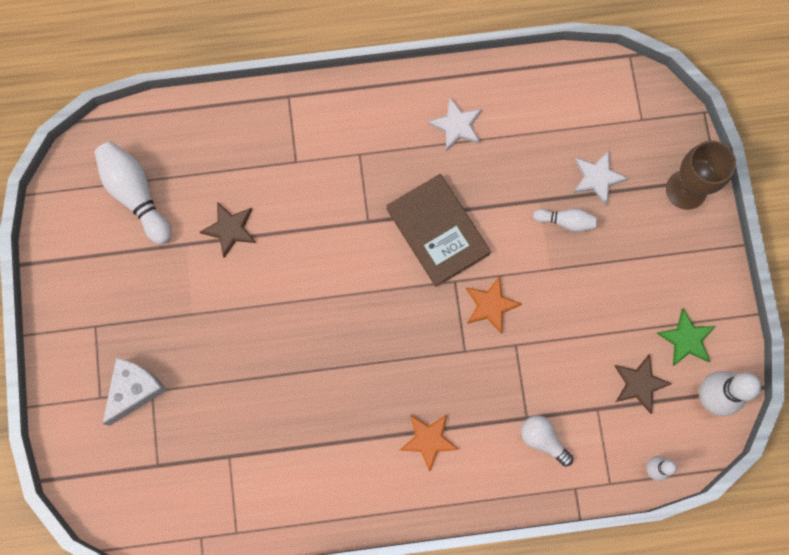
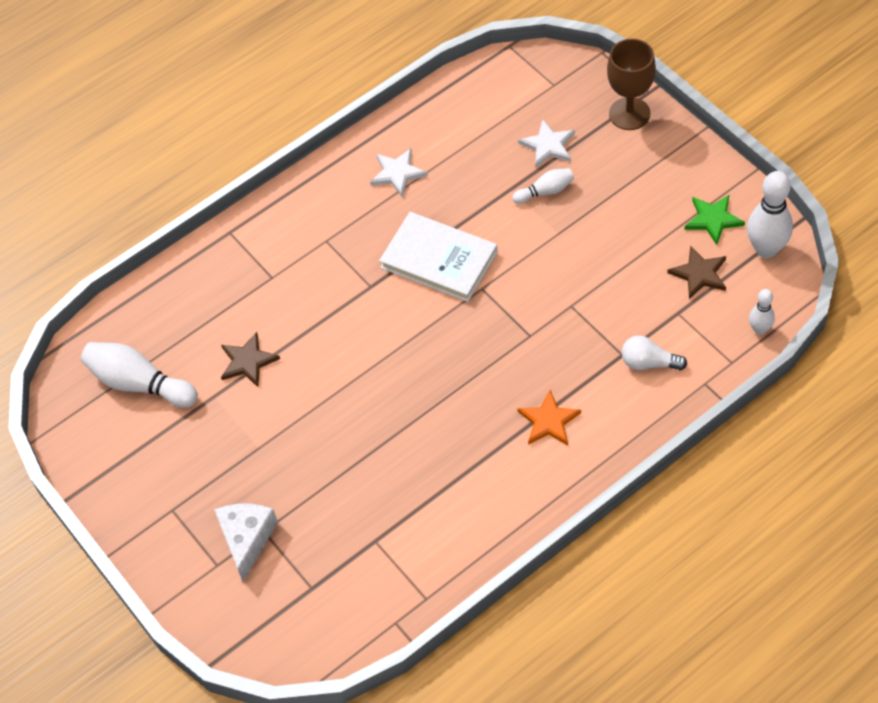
camera: 25 degrees left, 20 degrees down
(437, 231) = (439, 260): brown book -> white book
(491, 305) = (527, 288): orange star -> none

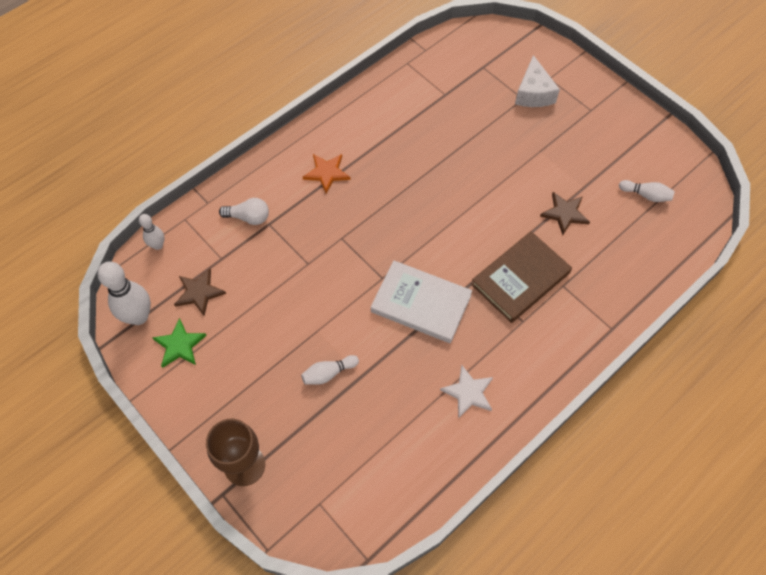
camera: 170 degrees right, 5 degrees up
(139, 383) = (646, 195): white bowling pin -> white bowling pin, size x0.55
(319, 285) = (520, 278): none -> brown book
(548, 145) = (325, 425): white star -> none

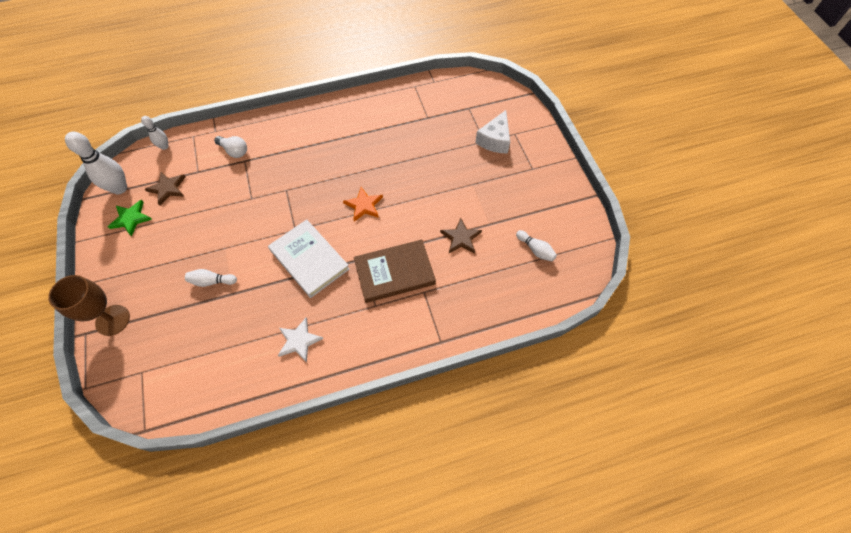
camera: 25 degrees right, 0 degrees up
(327, 173) = (307, 141): orange star -> orange star (364, 205)

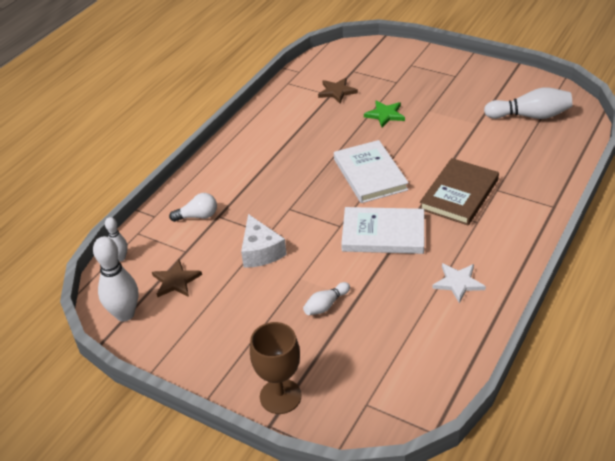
camera: 40 degrees left, 20 degrees down
(131, 218) = (175, 324): green star -> green star (385, 115)
(364, 205) = (370, 174): orange star -> white book
(461, 238) = (471, 144): brown star -> brown star (337, 92)
(495, 140) = (403, 76): white cheese -> white cheese (260, 251)
(535, 250) = (530, 116): white bowling pin -> white bowling pin, size x1.82

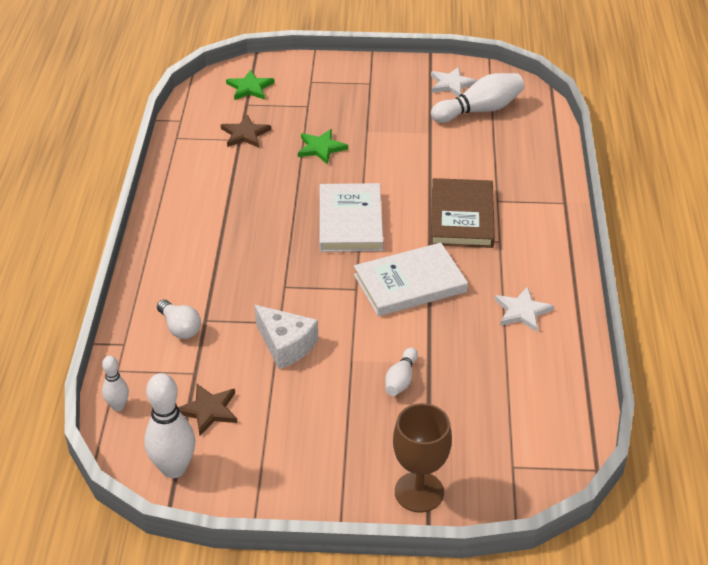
camera: 30 degrees left, 0 degrees up
(197, 216) = (180, 328): white light bulb -> white light bulb turned 90 degrees clockwise
(363, 59) = (250, 88): none -> green star
(370, 174) = (350, 221): white book -> white book turned 45 degrees clockwise
(520, 91) = (451, 84): none -> white star

